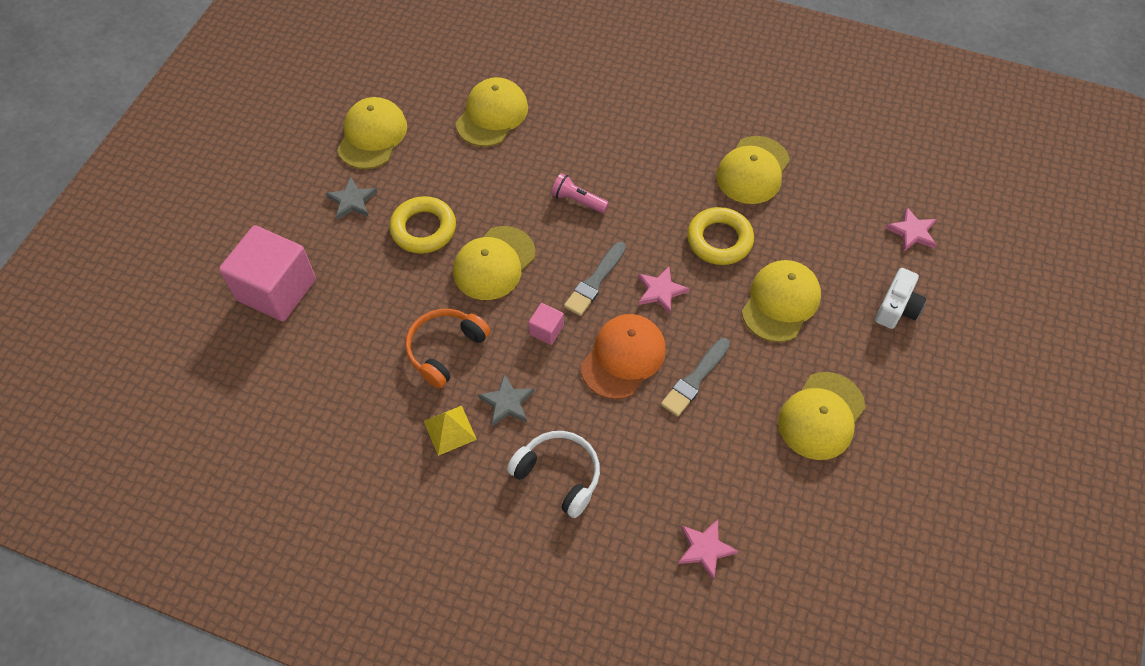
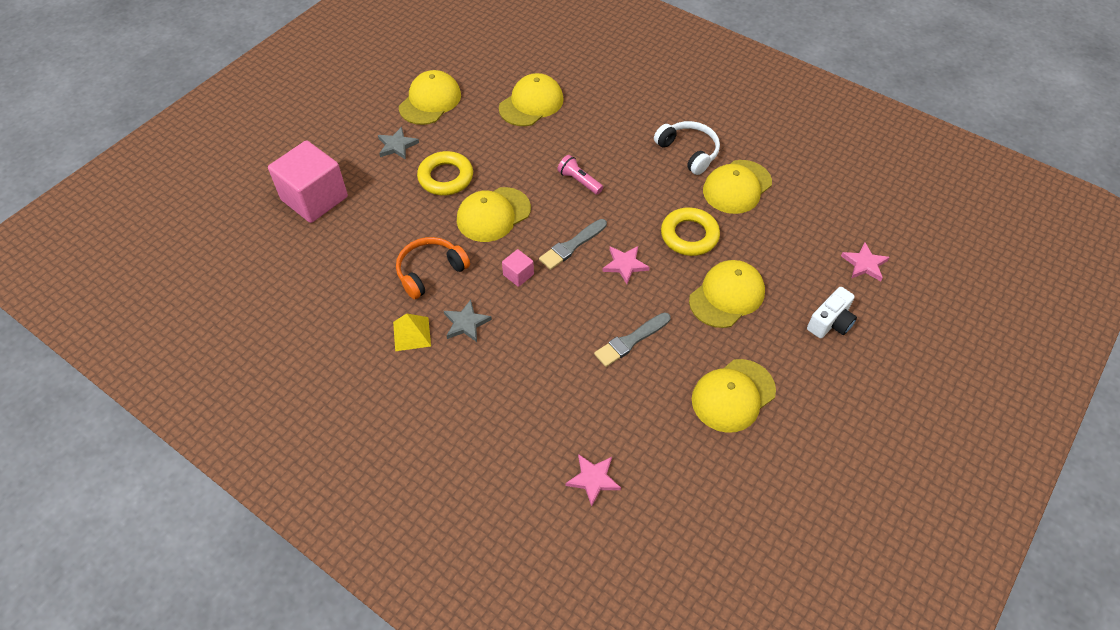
camera: 15 degrees right, 5 degrees down
(559, 475) = (489, 389): white headphones -> white headphones (688, 152)
(623, 357) = (575, 310): orange cap -> none

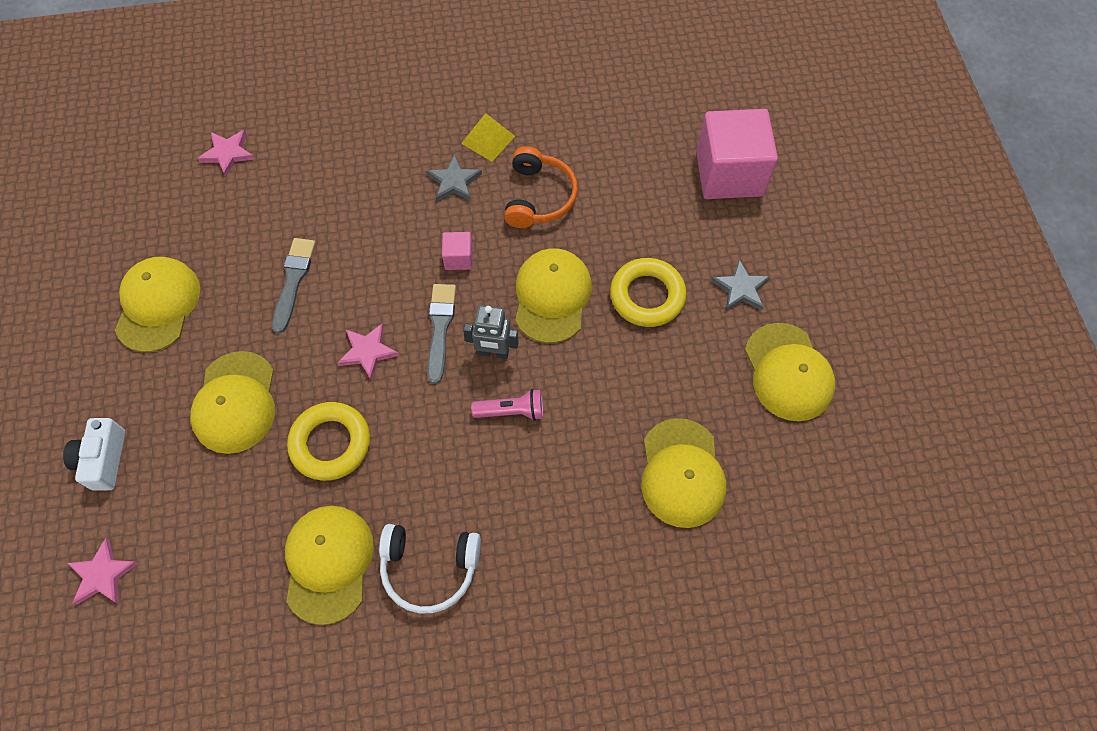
camera: 135 degrees right, 10 degrees up
(557, 212) = (494, 352): none -> grey robot

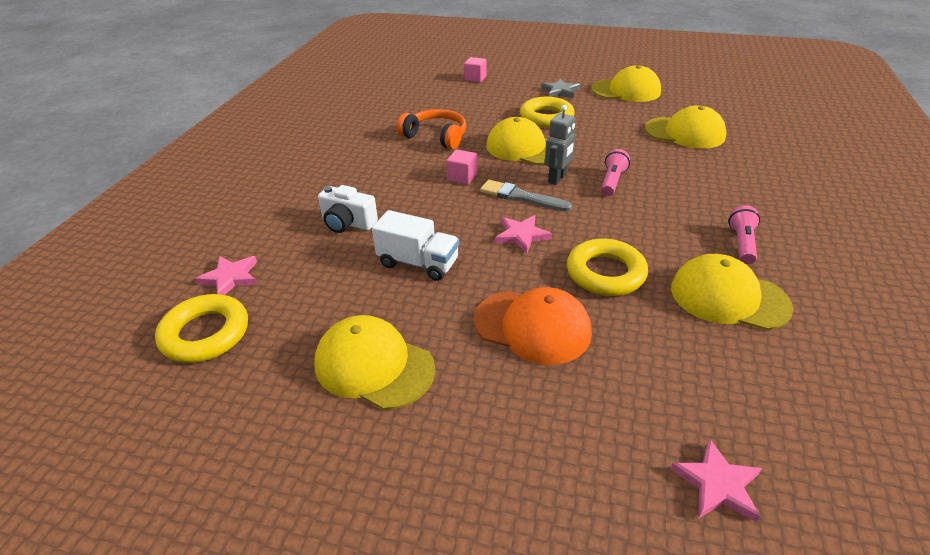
camera: 65 degrees left, 25 degrees down
(103, 460) = (557, 455): white camera -> white camera (348, 223)
(160, 177) = (205, 334): none -> yellow ring
(235, 402) = (532, 326): yellow cap -> orange cap
(293, 281) = (418, 263): grey brush -> white truck
(429, 569) = (741, 243): white headphones -> pink flashlight
(454, 181) = (390, 165): grey star -> none
(488, 139) = (366, 145): yellow pyramid -> none
(729, 174) = (475, 78): pink cube -> pink cube, size x0.43

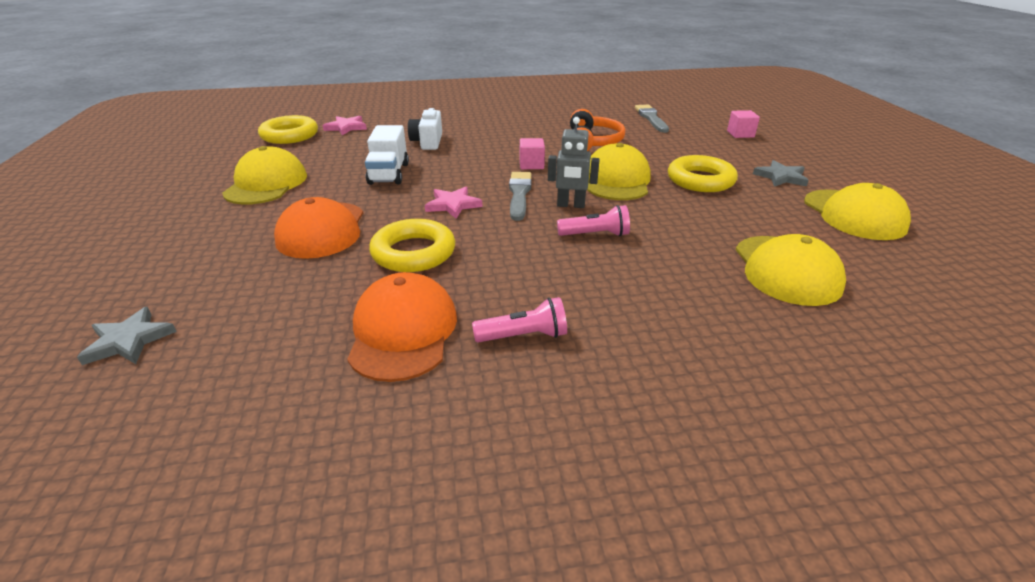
camera: 65 degrees right, 5 degrees down
(407, 98) = (651, 118): none -> grey brush
(717, 484) = (129, 340): pink star -> grey star
(728, 297) = (403, 331): yellow cap -> orange cap

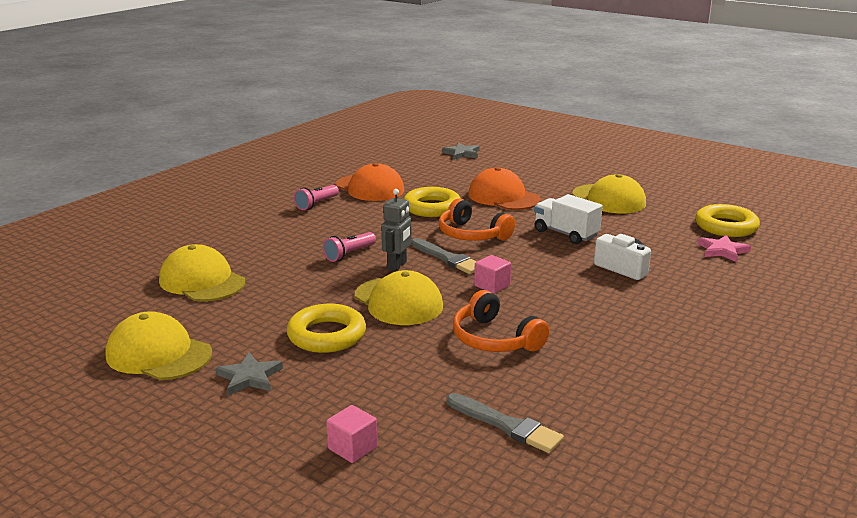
camera: 135 degrees right, 10 degrees down
(453, 205) = (472, 234): pink star -> orange headphones
(570, 205) = (397, 266): grey robot -> grey robot turned 150 degrees clockwise

